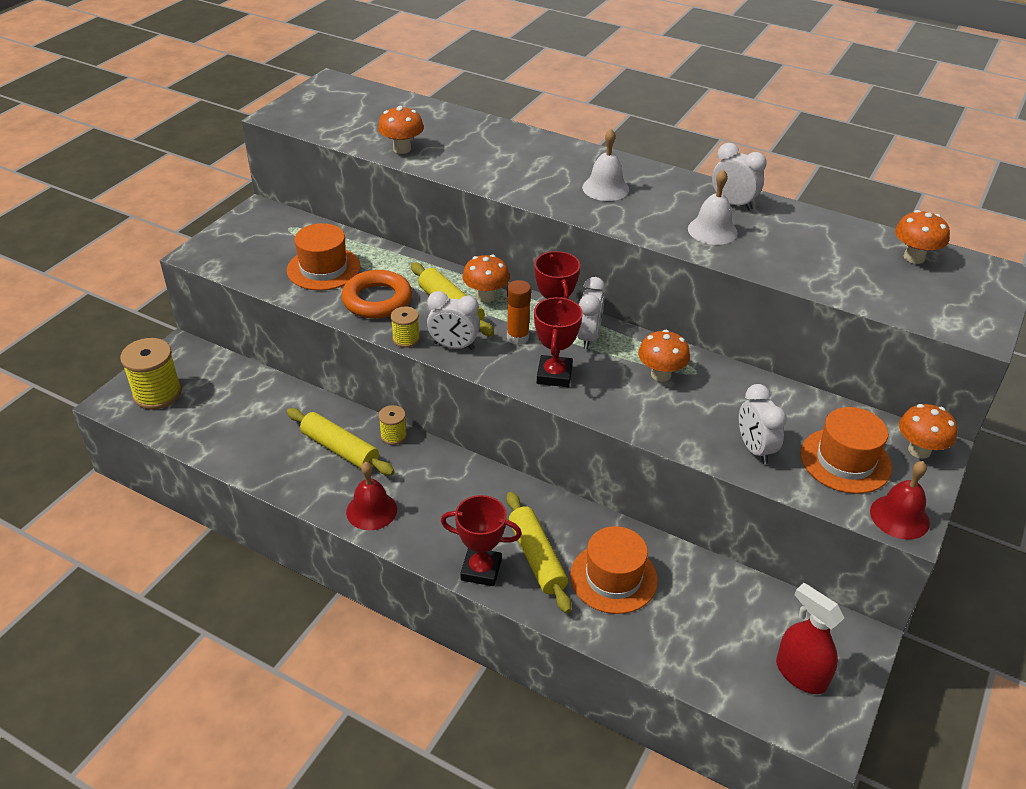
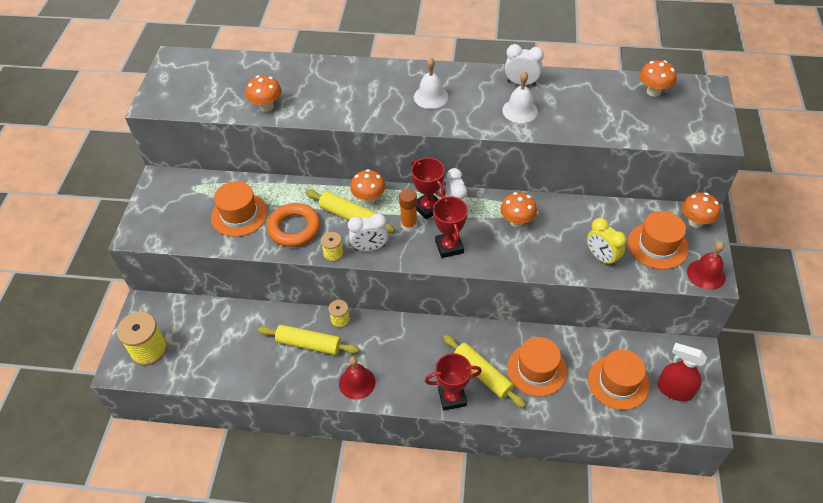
camera: 20 degrees left, 10 degrees up
(721, 634) = (618, 382): none -> orange hat
(754, 449) = (601, 257): white clock -> yellow clock

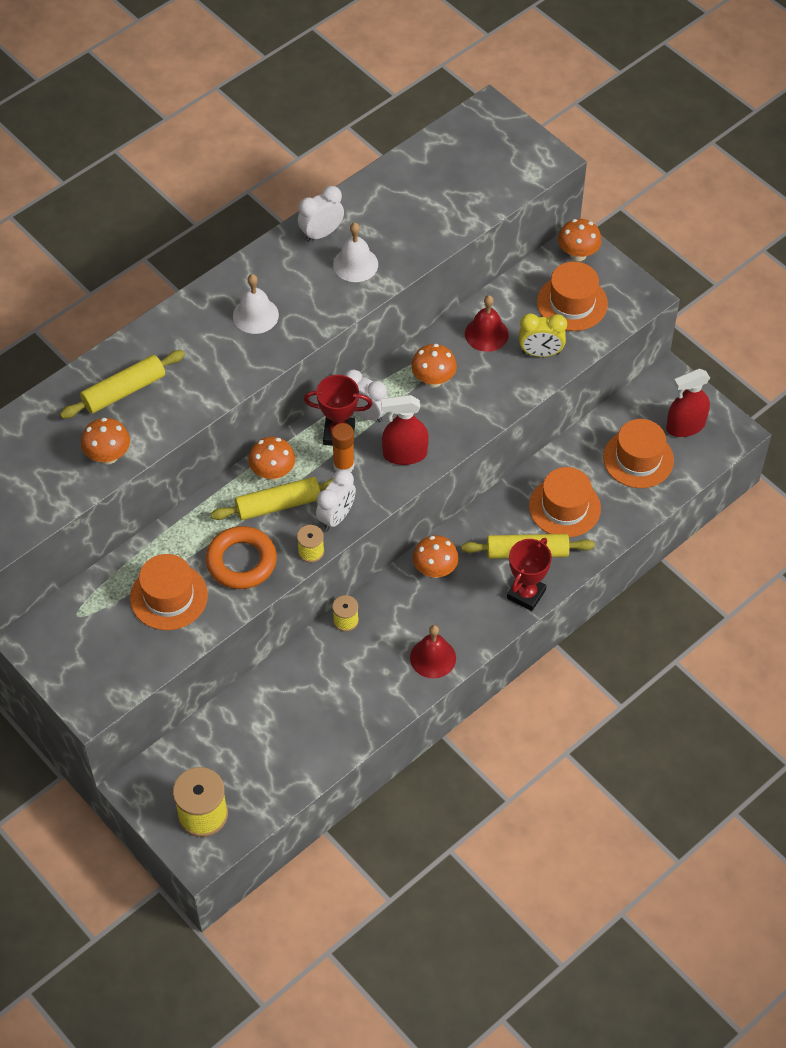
camera: 50 degrees left, 5 degrees up
(309, 344) = (347, 667): yellow rolling pin -> yellow rolling pin (124, 391)
(449, 247) = (405, 454): red trophy -> red spray bottle
(653, 91) = (447, 151): orange mushroom -> orange mushroom (435, 570)
(706, 274) = (635, 298): red bell -> red bell (486, 334)

